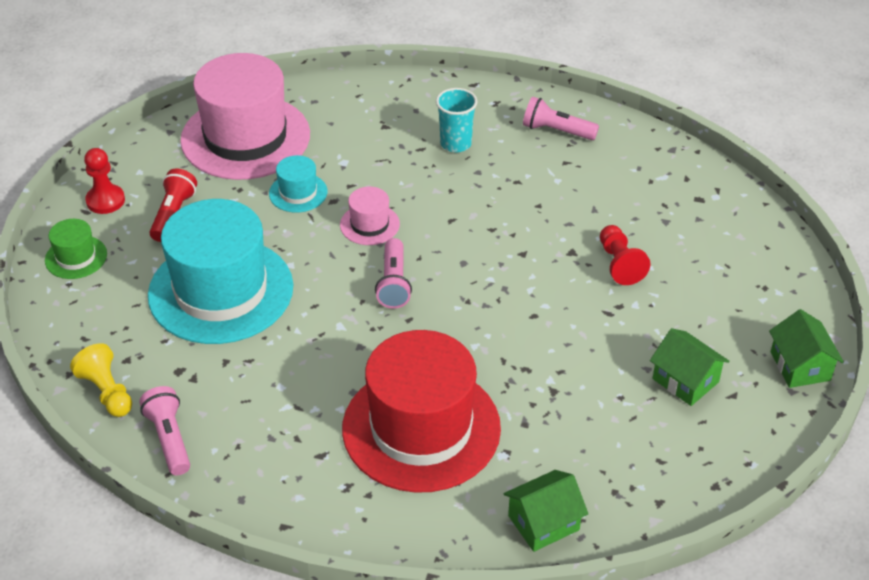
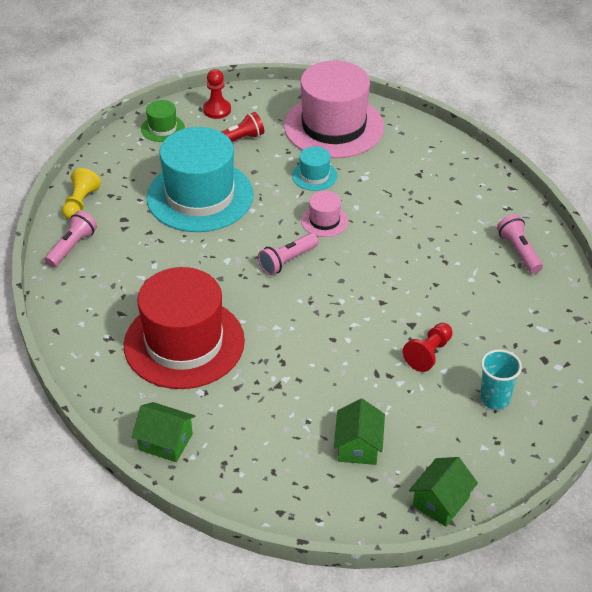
camera: 50 degrees right, 0 degrees up
(455, 144) = (444, 213): turquoise cup -> turquoise cup (494, 399)

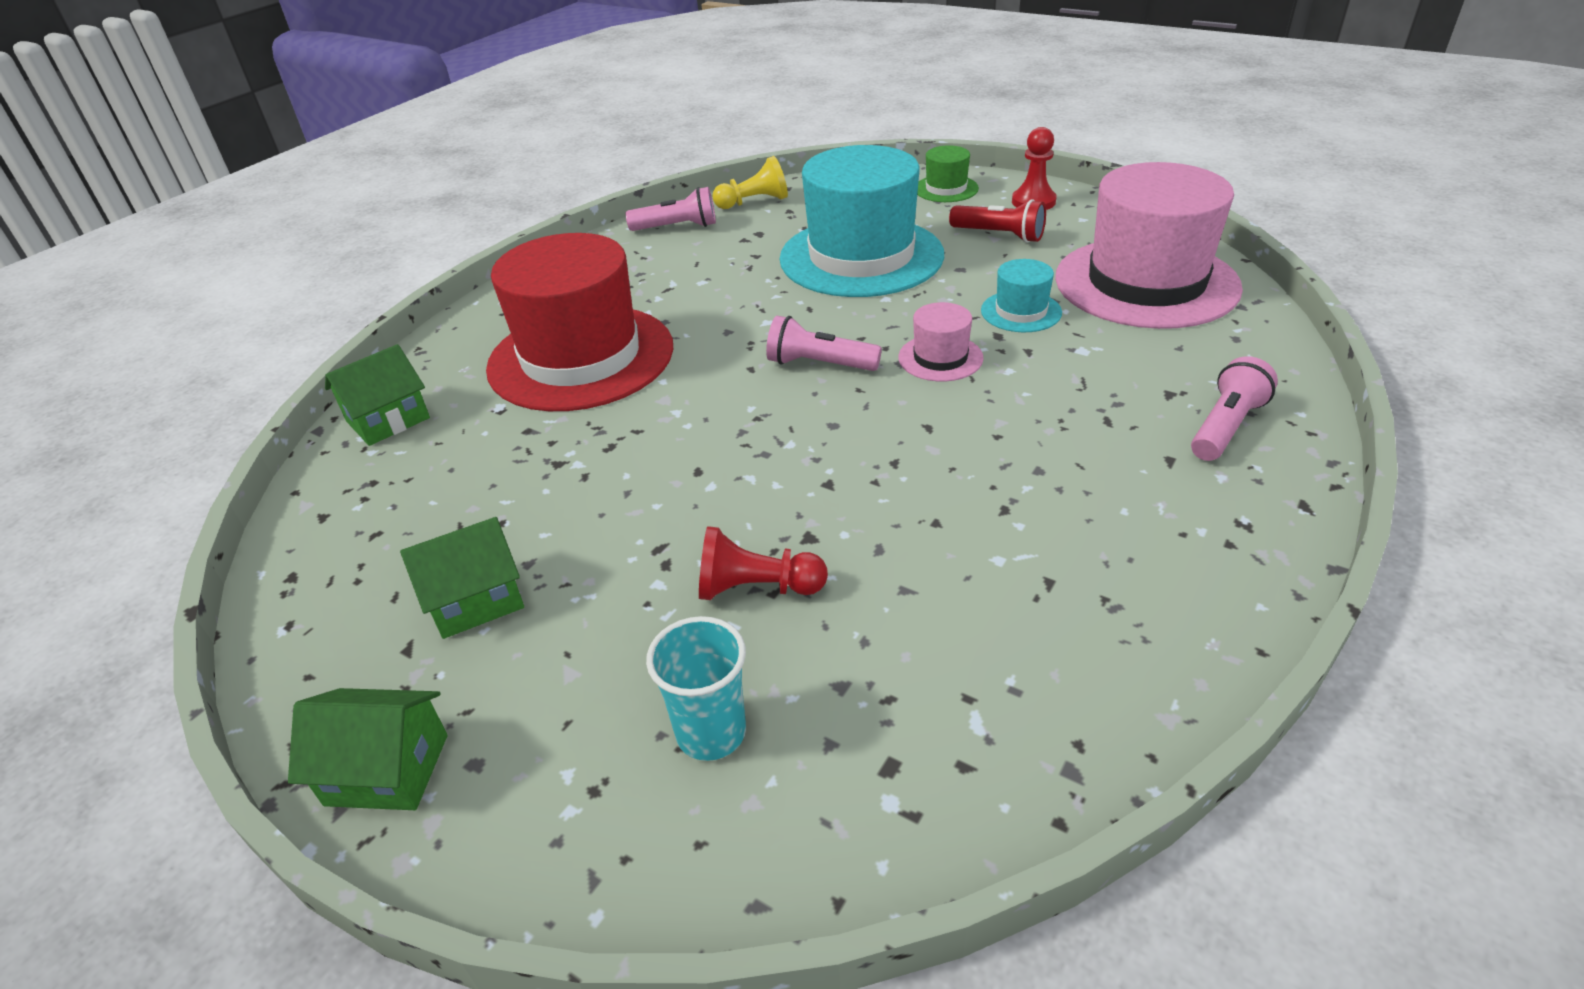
camera: 60 degrees right, 5 degrees down
(165, 442) = (388, 419): green house -> green house turned 60 degrees clockwise
(519, 251) = (1150, 590): pink flashlight -> pink flashlight (1225, 427)

